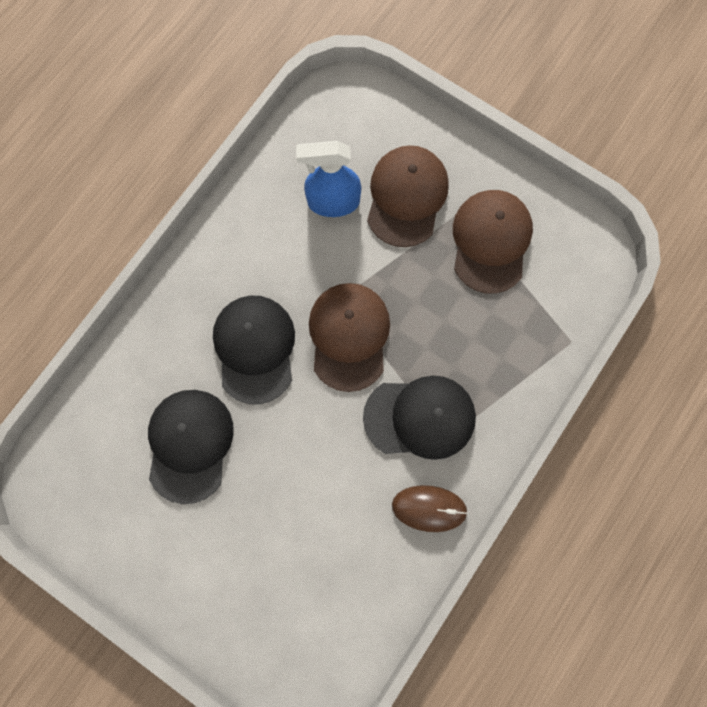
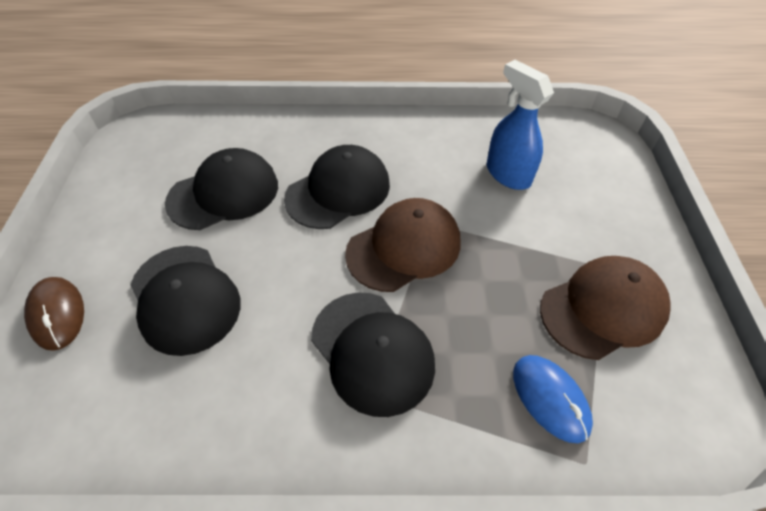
camera: 55 degrees right, 25 degrees down
(285, 526) = (185, 298): none -> black cap
(406, 197) = (567, 219): brown cap -> none
(429, 508) = (278, 421): brown mouse -> brown mouse (57, 314)
(524, 329) = (550, 398): none -> blue mouse

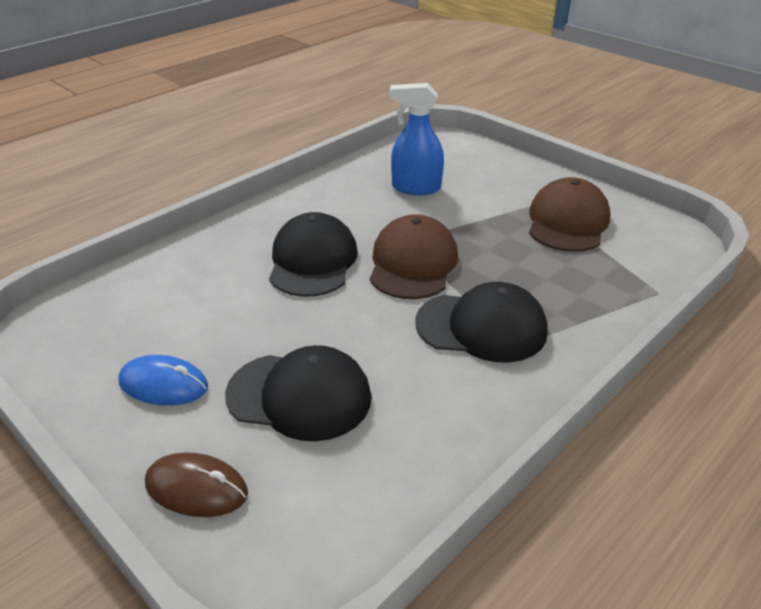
camera: 45 degrees left, 15 degrees down
(224, 193) = (216, 317): black cap -> none
(550, 398) = (604, 278): blue mouse -> blue mouse (163, 384)

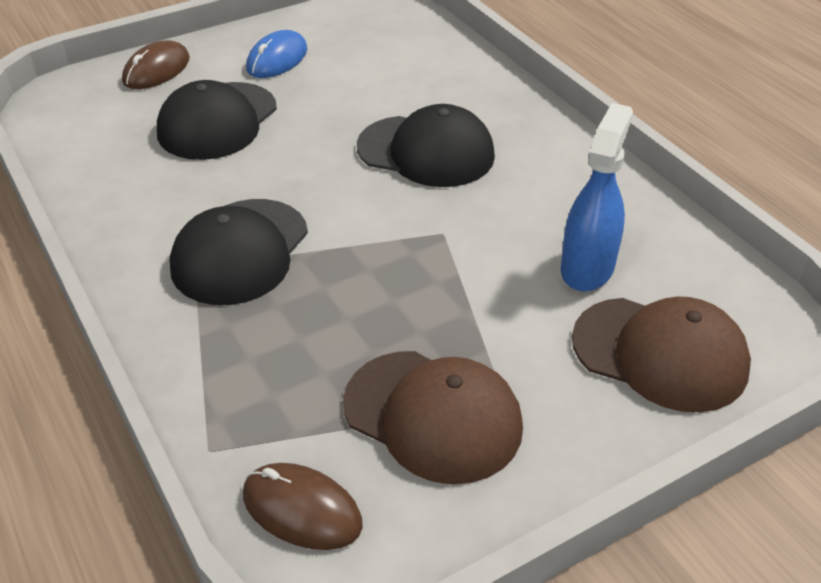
camera: 105 degrees right, 5 degrees up
(413, 263) = (388, 225): brown cap -> brown cap (660, 354)
(663, 251) = (302, 510): none -> brown mouse

